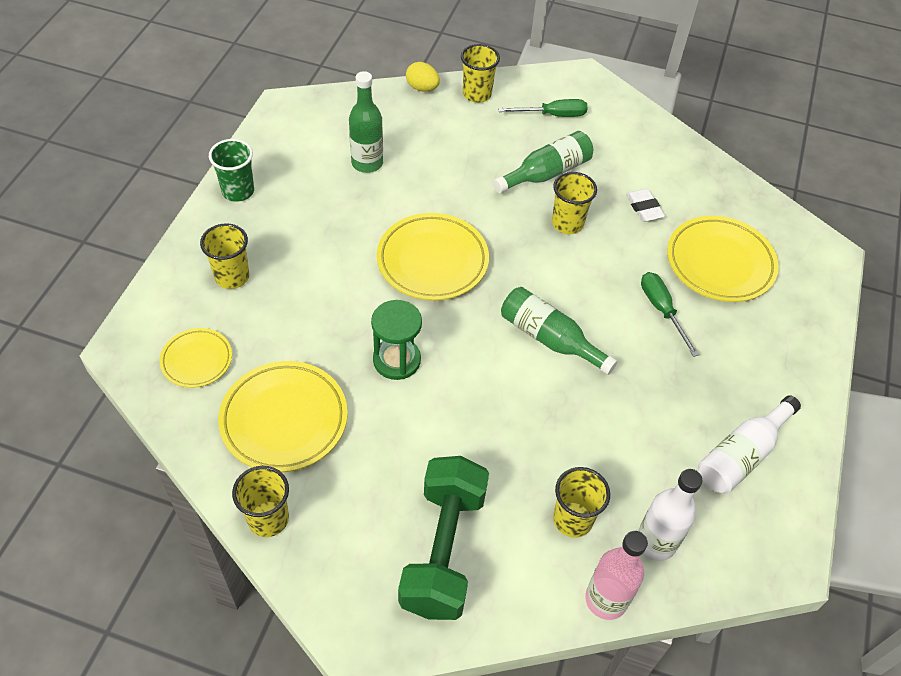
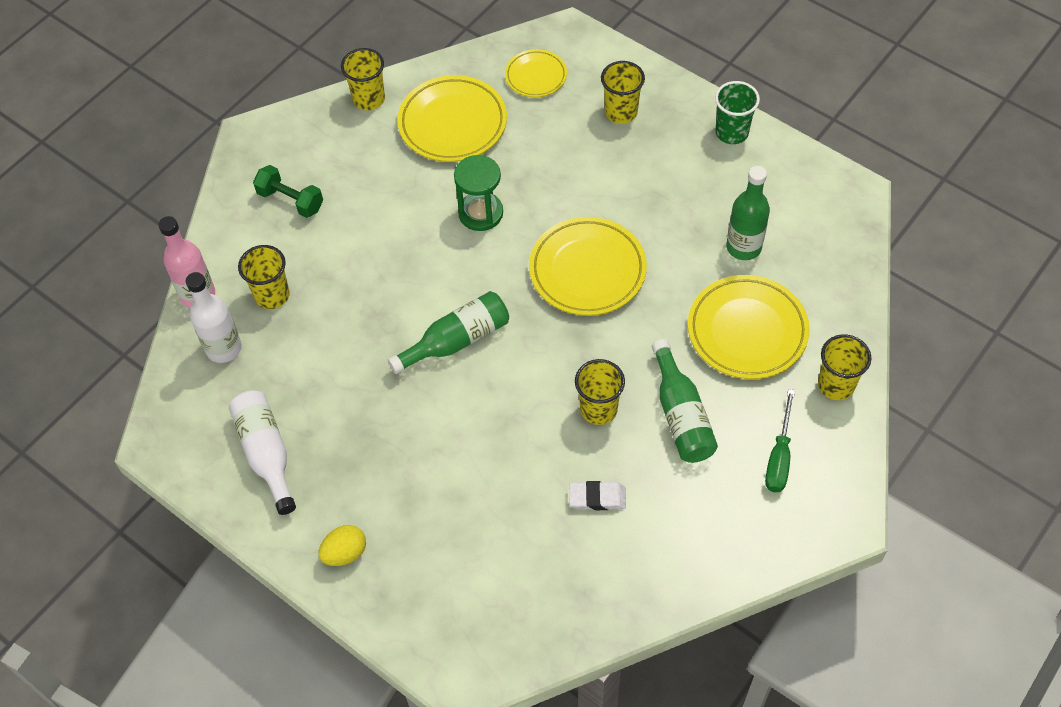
camera: 115 degrees right, 5 degrees up
(422, 88) = (859, 330): yellow egg -> yellow egg (345, 553)
(443, 550) = (290, 200): green dumbbell -> green dumbbell, size x0.55
(662, 310) = (451, 455): green screwdriver -> none
(720, 263) = (491, 543): yellow plate -> yellow plate (747, 331)

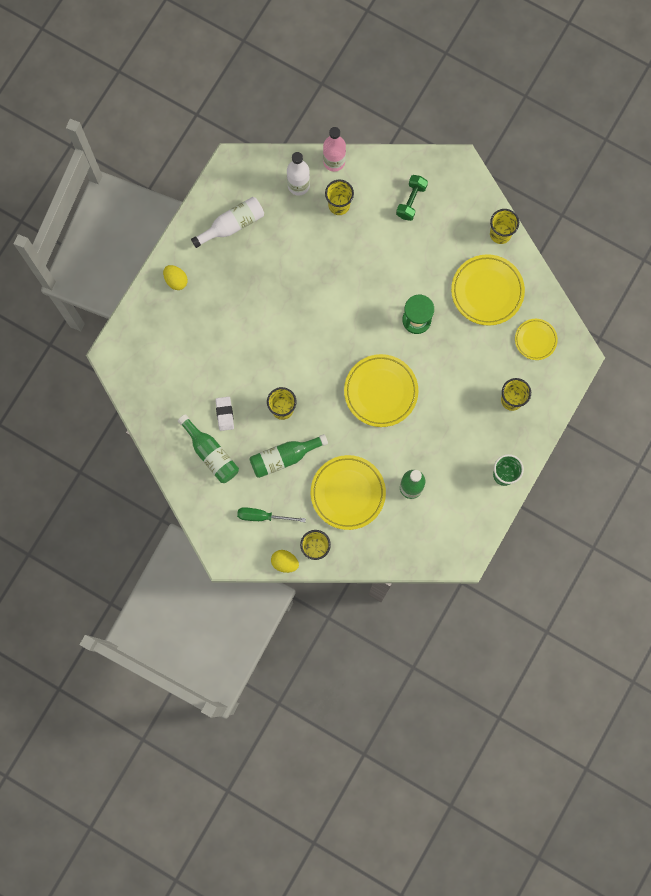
camera: 80 degrees right, 20 degrees up
(456, 340) = (320, 319): green bottle -> green bottle (211, 453)
(858, 432) = (284, 562): none -> yellow egg

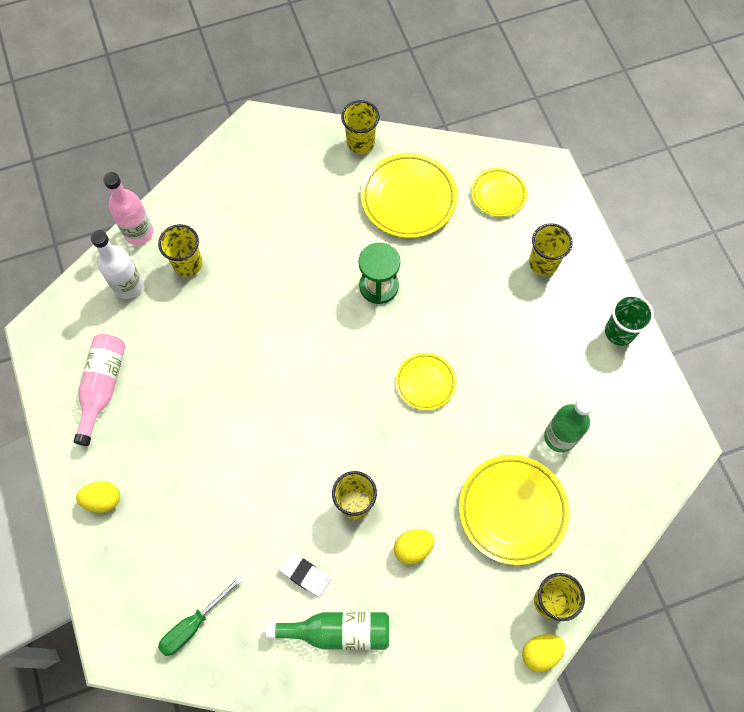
camera: 50 degrees left, 10 degrees down
(232, 225) = (103, 387): white bottle -> pink bottle
(263, 516) = (463, 632): green screwdriver -> green screwdriver (193, 624)
(284, 457) = (413, 548): green bottle -> yellow egg
(380, 391) = (425, 382): yellow plate -> yellow plate, size x0.58
(411, 201) = (250, 194): green dumbbell -> none

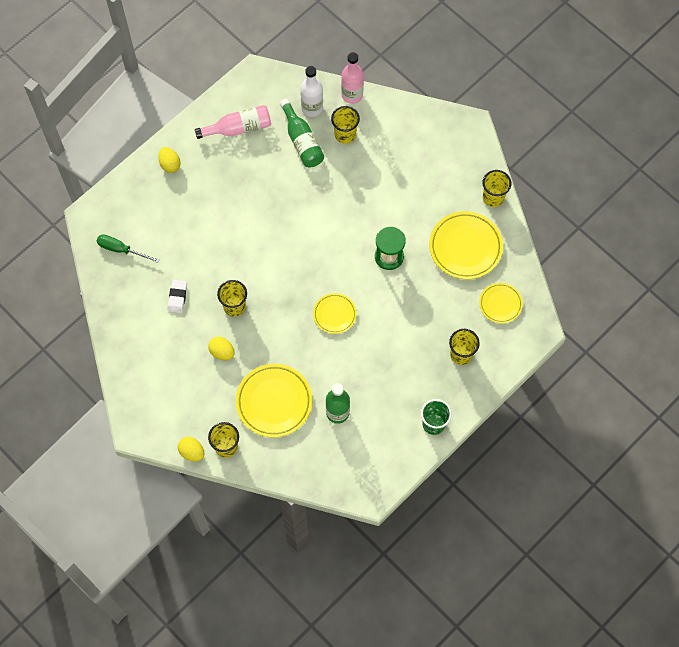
camera: 65 degrees right, 0 degrees up
(337, 631) = (152, 330): green bottle -> green bottle (302, 141)

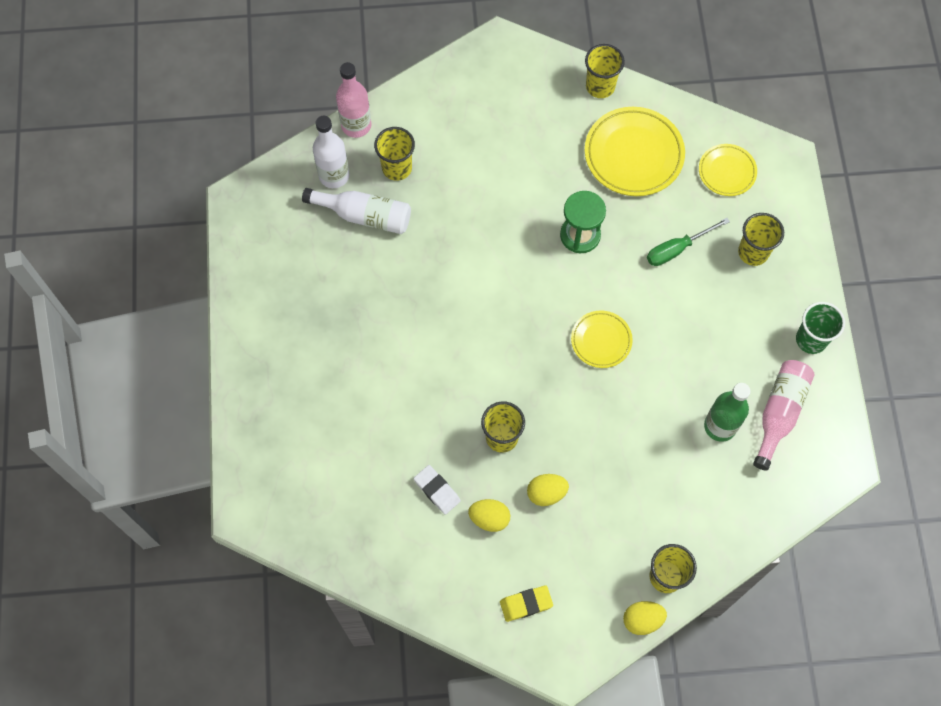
camera: 50 degrees left, 0 degrees up
(121, 249) = (321, 507): green screwdriver -> green screwdriver (677, 249)
(152, 388) = (526, 604): none -> yellow eraser
(170, 164) = (264, 373): yellow egg -> yellow egg (489, 518)
(238, 128) = (287, 267): pink bottle -> pink bottle (779, 413)
(274, 402) = (653, 483): yellow plate -> none
(302, 141) = (364, 216): green bottle -> white bottle

